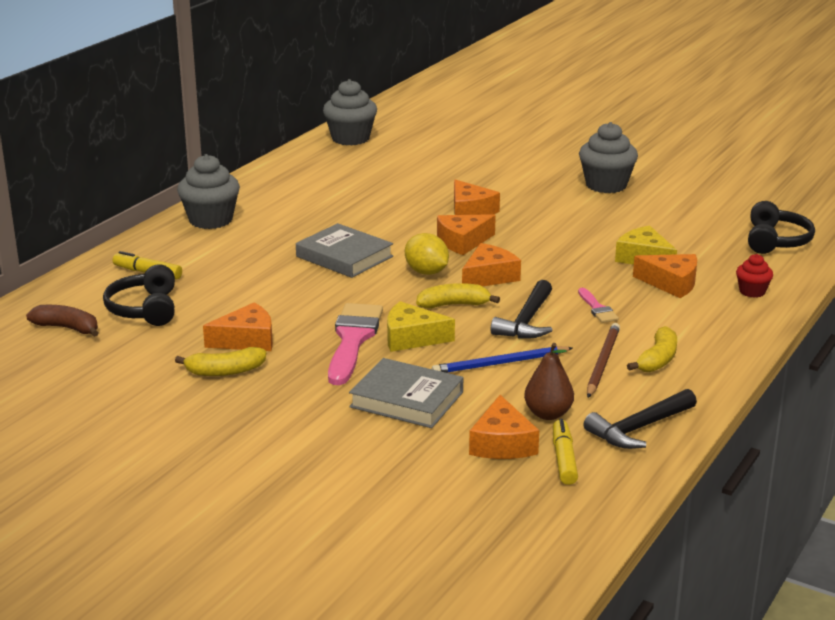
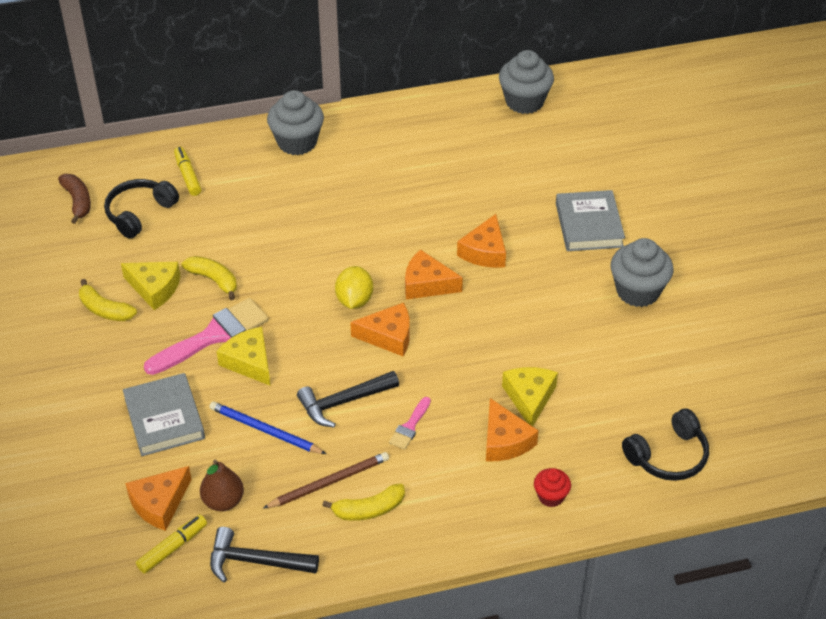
camera: 45 degrees right, 20 degrees up
(246, 340) = (154, 288): orange cheese -> yellow cheese
(344, 256) = (325, 244): grey book -> grey book (588, 225)
(454, 305) = (322, 349): yellow banana -> yellow banana (214, 280)

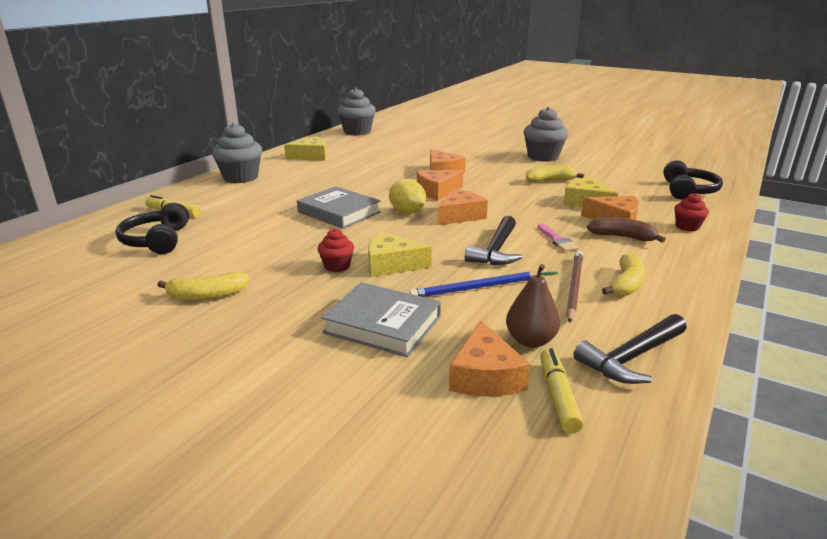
camera: 45 degrees left, 20 degrees down
(78, 201) = (79, 256): brown banana -> brown banana (622, 237)
(154, 288) = (238, 266): yellow cheese -> yellow cheese (311, 156)
(213, 336) = (337, 266): pink brush -> red cupcake
(214, 280) = (285, 243): yellow banana -> yellow banana (550, 181)
(588, 225) = (473, 149): grey book -> grey book (339, 212)

